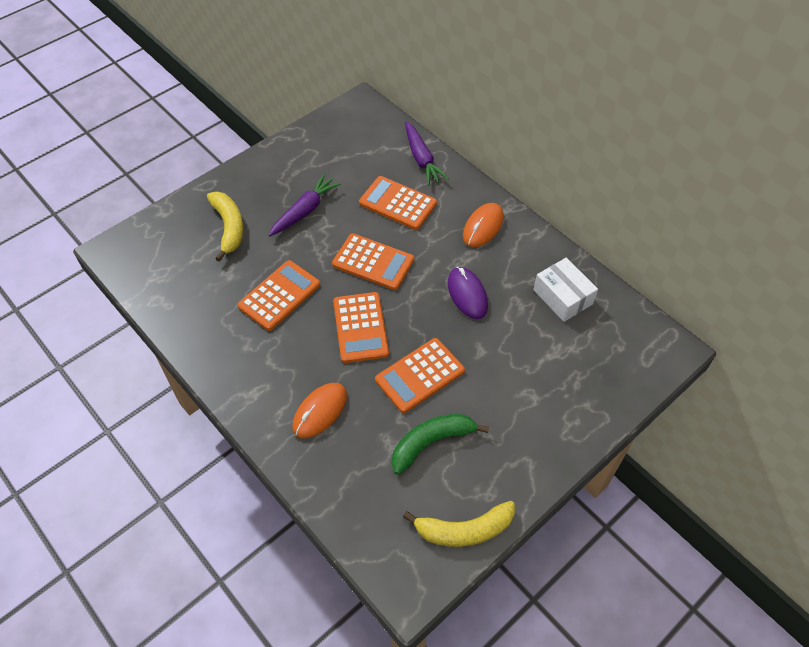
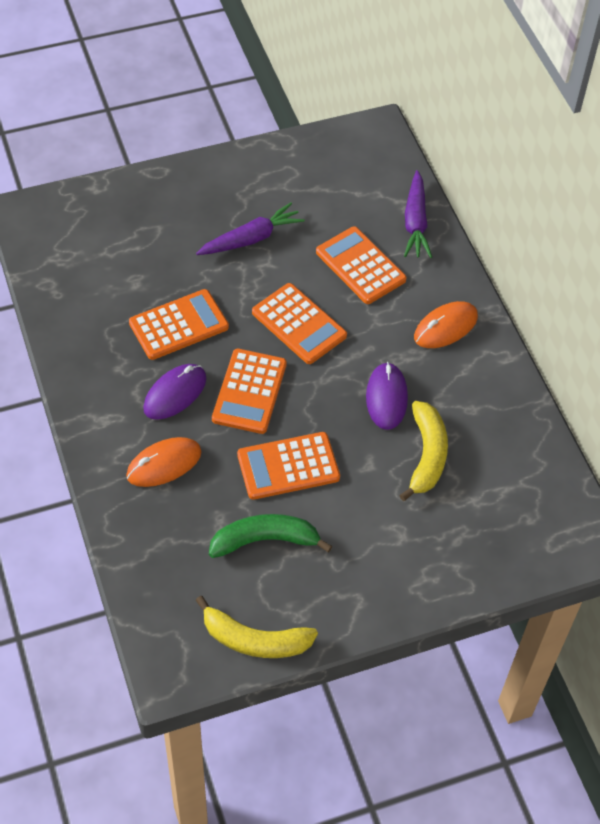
camera: 20 degrees right, 0 degrees up
(229, 227) = (159, 229): yellow banana -> yellow banana (427, 455)
(302, 351) = (175, 394): none -> purple mouse
(562, 297) = (495, 440): white box -> none

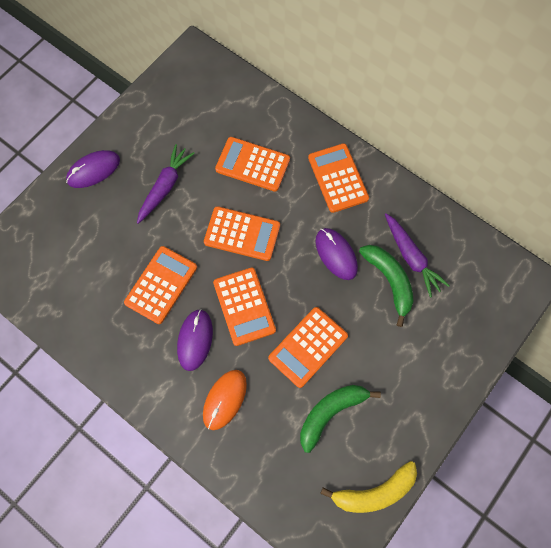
camera: 30 degrees left, 15 degrees up
(189, 186) = (93, 170): none -> purple mouse
(415, 222) = (266, 110): purple carrot -> purple carrot (411, 257)
(427, 455) = (389, 281): yellow banana -> green banana
(445, 327) = (338, 178): orange mouse -> orange calculator

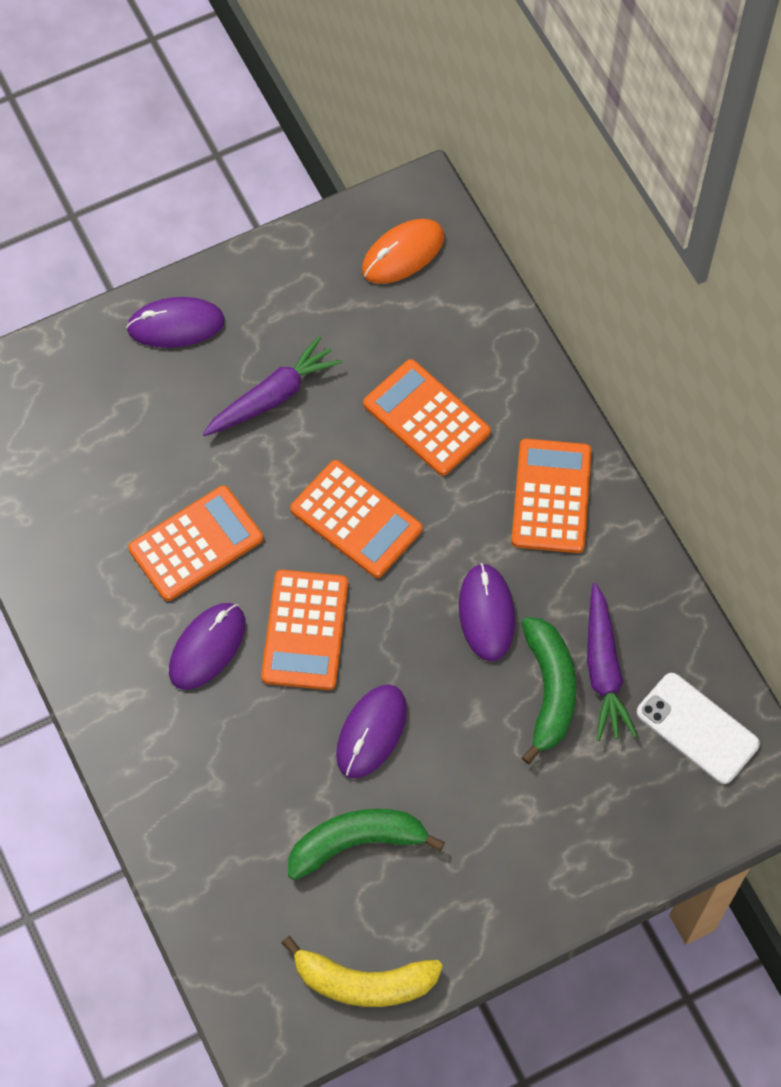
camera: 25 degrees right, 5 degrees down
(224, 399) = (209, 752): orange mouse -> orange mouse (403, 254)
(308, 347) = (371, 732): orange calculator -> purple mouse
(474, 267) = (697, 728): none -> white phone

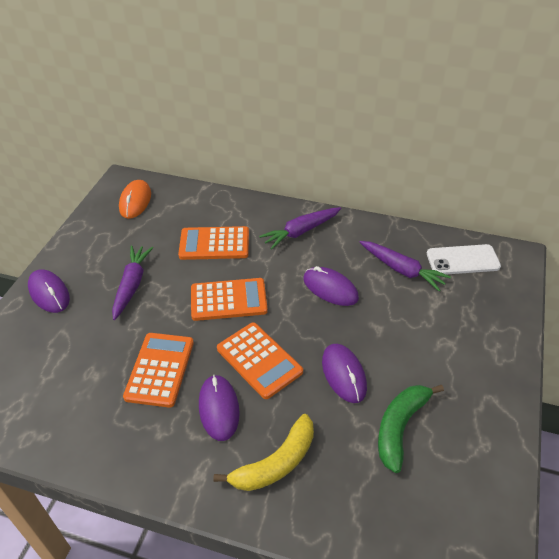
camera: 45 degrees left, 20 degrees down
(176, 325) = (49, 293): purple mouse -> purple mouse turned 75 degrees counterclockwise
(363, 982) = (491, 489): yellow banana -> yellow banana (276, 463)
(549, 690) = (393, 294): green banana -> none
(551, 496) = (301, 232): orange calculator -> purple carrot

